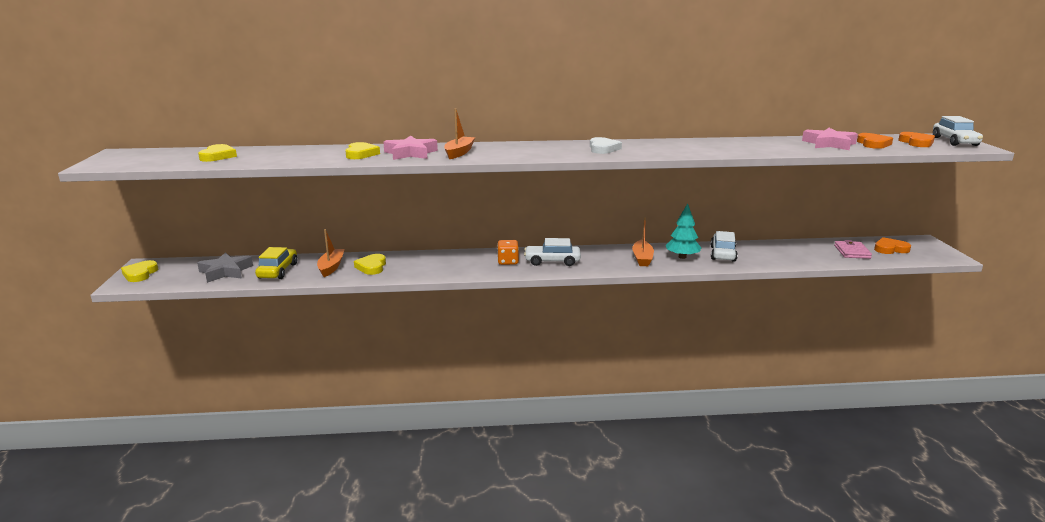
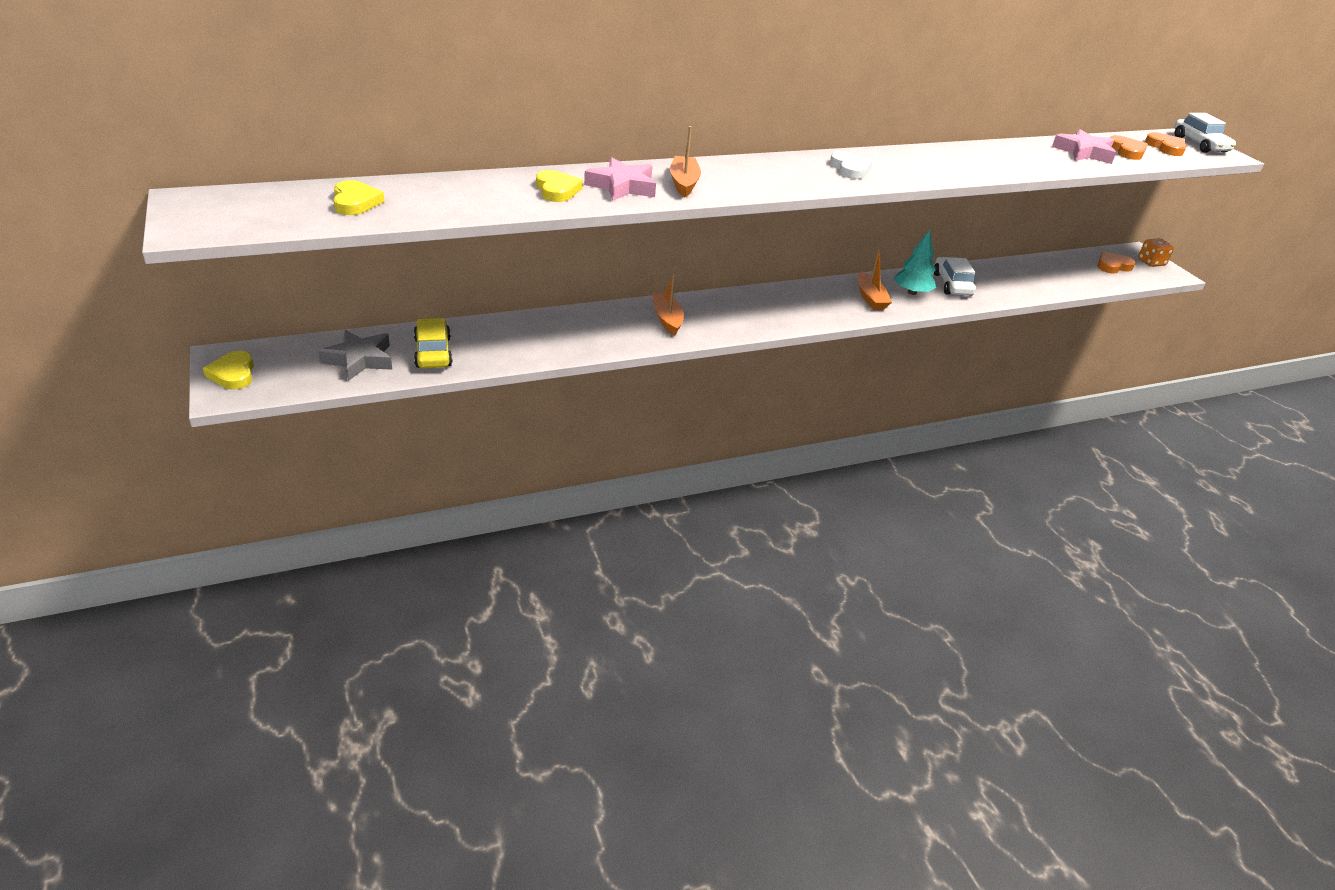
camera: 20 degrees left, 15 degrees up
(331, 267) = (501, 340): orange boat -> orange boat (667, 319)
(372, 267) = (555, 335): yellow heart -> none
(508, 262) = (720, 314): orange dice -> orange dice (1151, 262)
(552, 261) = (772, 310): white car -> none
(852, 252) = (1079, 273): pink wallet -> none

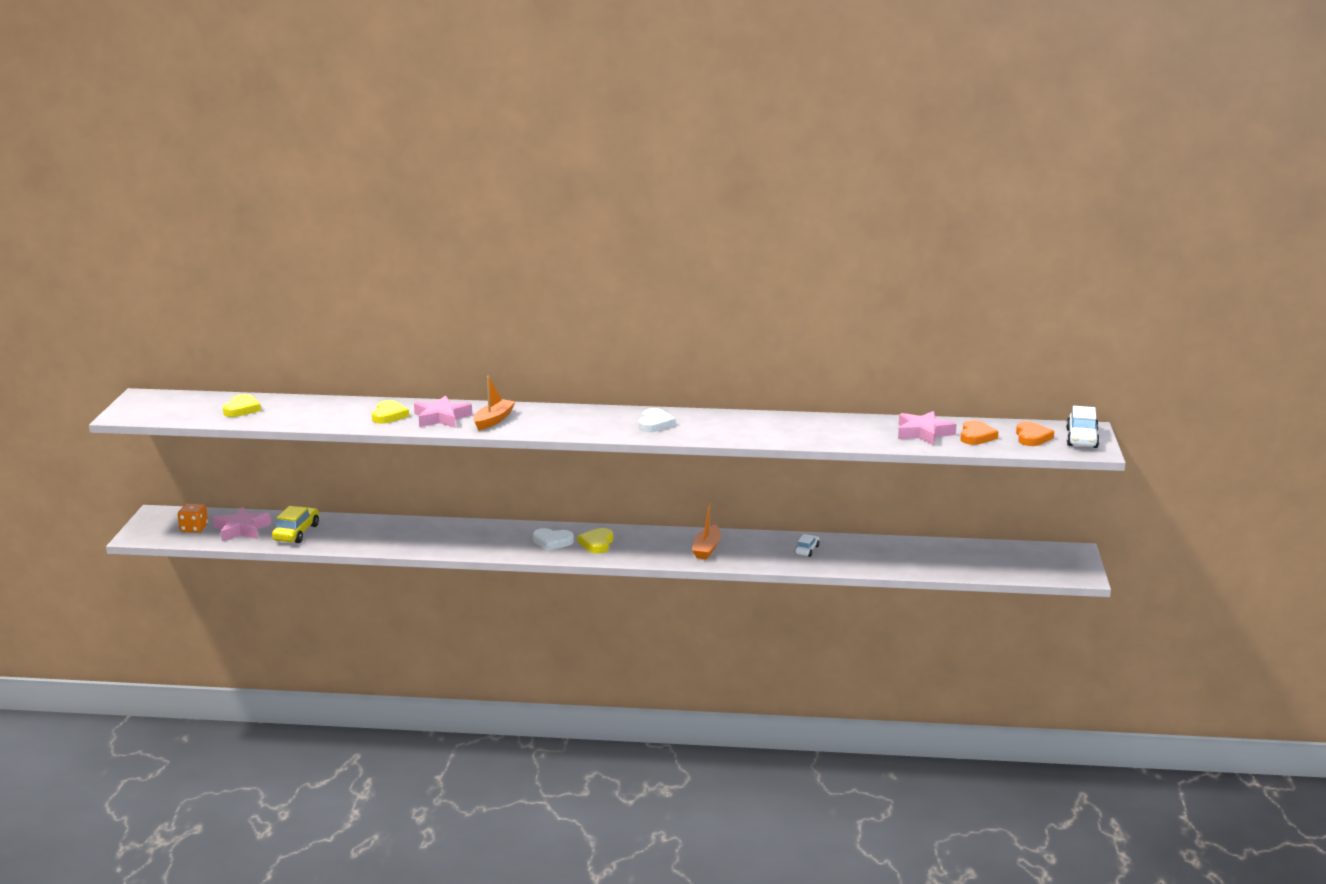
camera: 30 degrees right, 15 degrees down
(233, 374) = (153, 525): yellow heart -> yellow heart (597, 543)
(359, 360) = (241, 529): grey star -> pink star
(667, 319) = (501, 538): orange boat -> none
(723, 315) = (552, 542): none -> white heart
(912, 292) = (755, 550): turquoise tree -> none
(951, 284) = (807, 550): white car -> white car, size x0.58
(1113, 266) = (1019, 559): orange heart -> none
(1151, 262) = (1073, 563): orange dice -> orange dice (194, 528)

